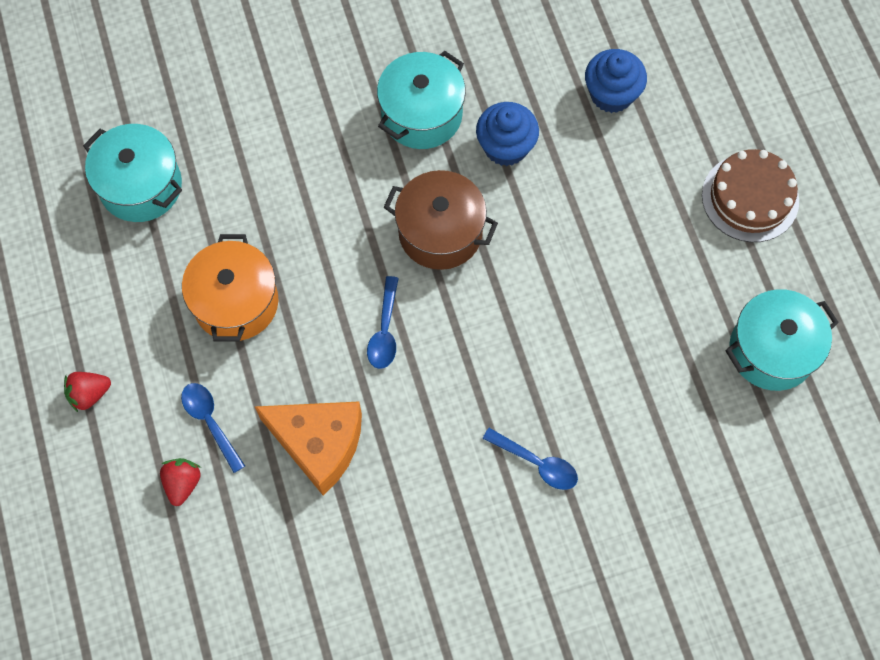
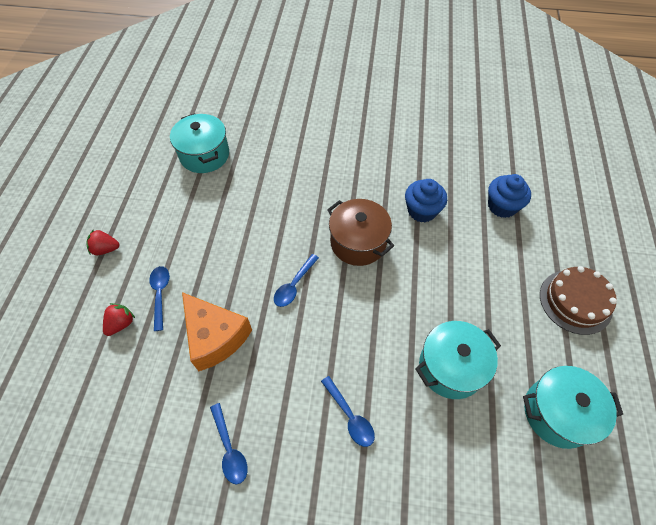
camera: 25 degrees right, 10 degrees down
(236, 302) = (217, 233): orange pot -> none
(414, 564) = (229, 449): none -> blue spoon
(421, 114) = (379, 176): turquoise pot -> turquoise pot (451, 367)

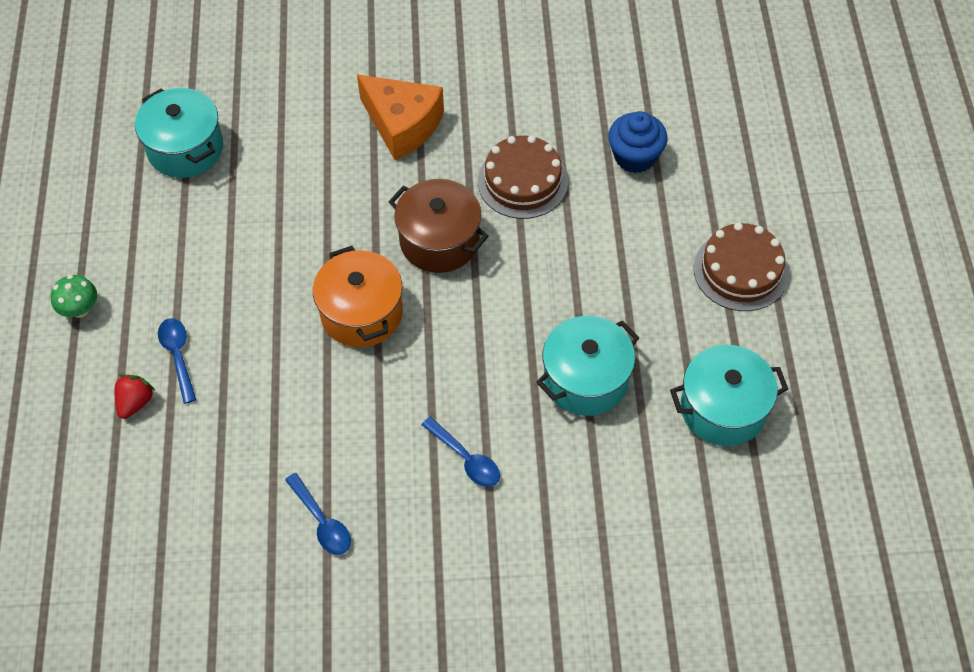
camera: 10 degrees left, 0 degrees up
(106, 249) = (80, 309): red strawberry -> green mushroom
(215, 337) = (269, 396): orange cheese -> orange cheese (402, 125)
(294, 285) = (361, 313): blue spoon -> orange pot
(422, 211) = (522, 181): blue cupcake -> brown cake

